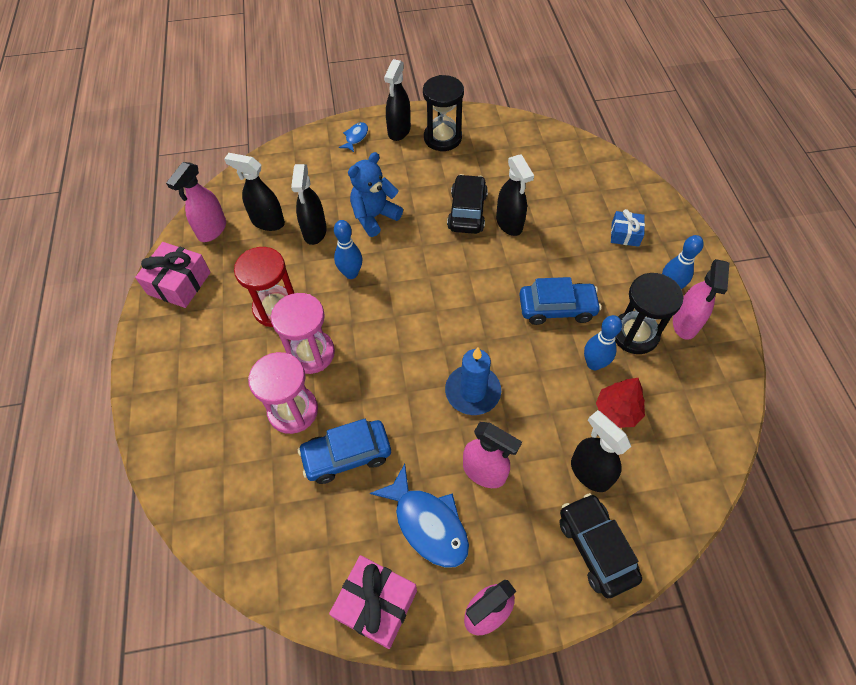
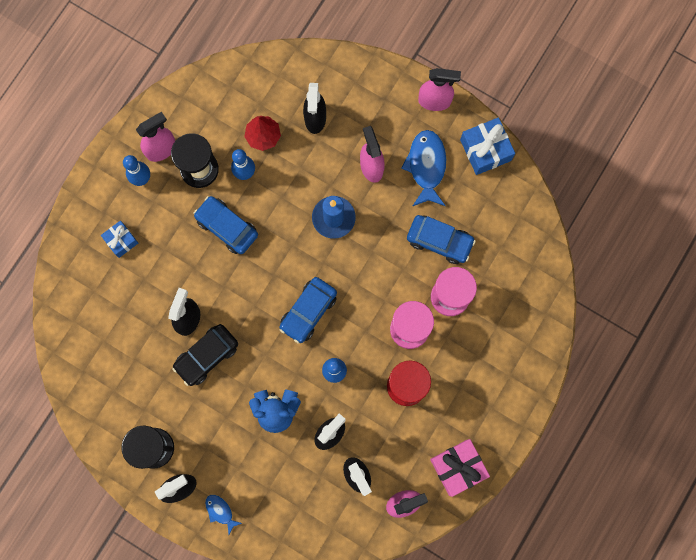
camera: 140 degrees left, 20 degrees up
(356, 137) = (220, 511): blue fish -> blue fish turned 75 degrees clockwise
(376, 604) = (485, 150): pink gift -> blue gift
(417, 299) = (308, 311): none -> blue car
(595, 548) = (351, 83): black car -> none

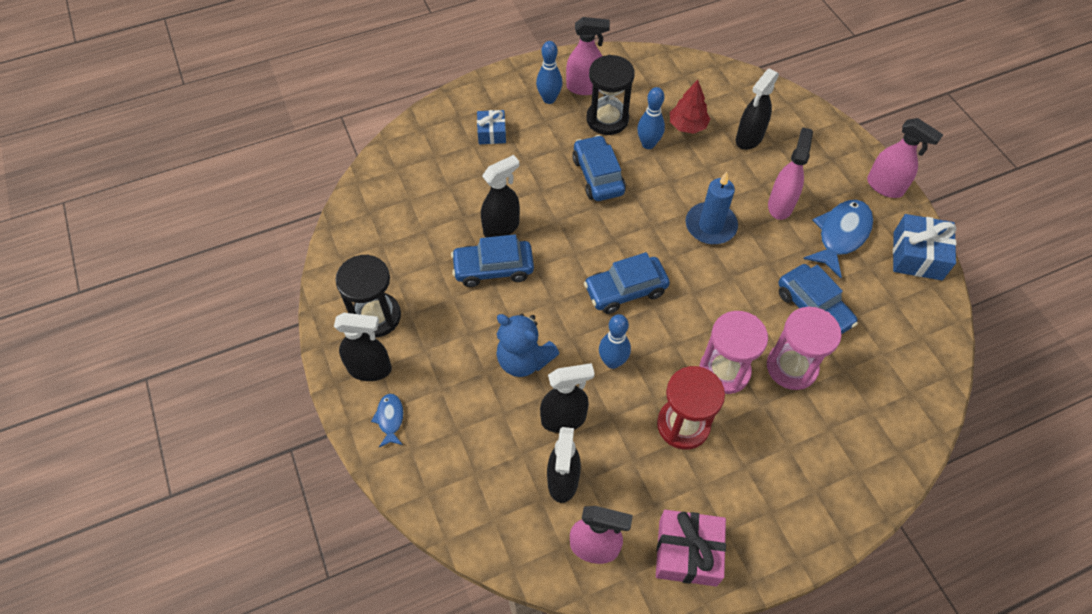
camera: 35 degrees right, 20 degrees down
(207, 356) = (493, 268): black car -> blue car

